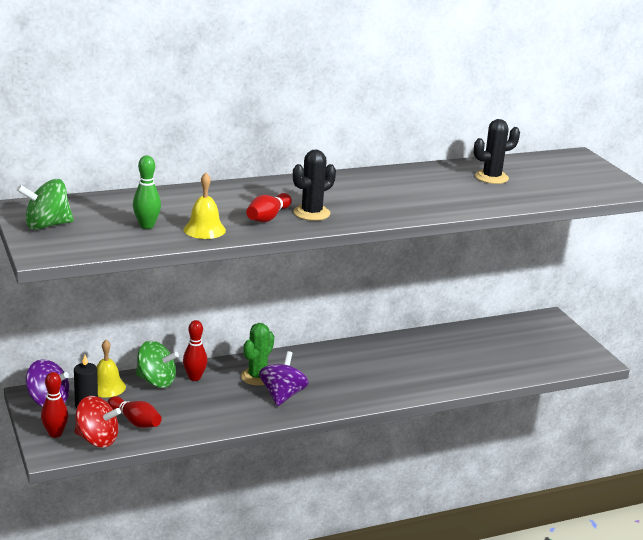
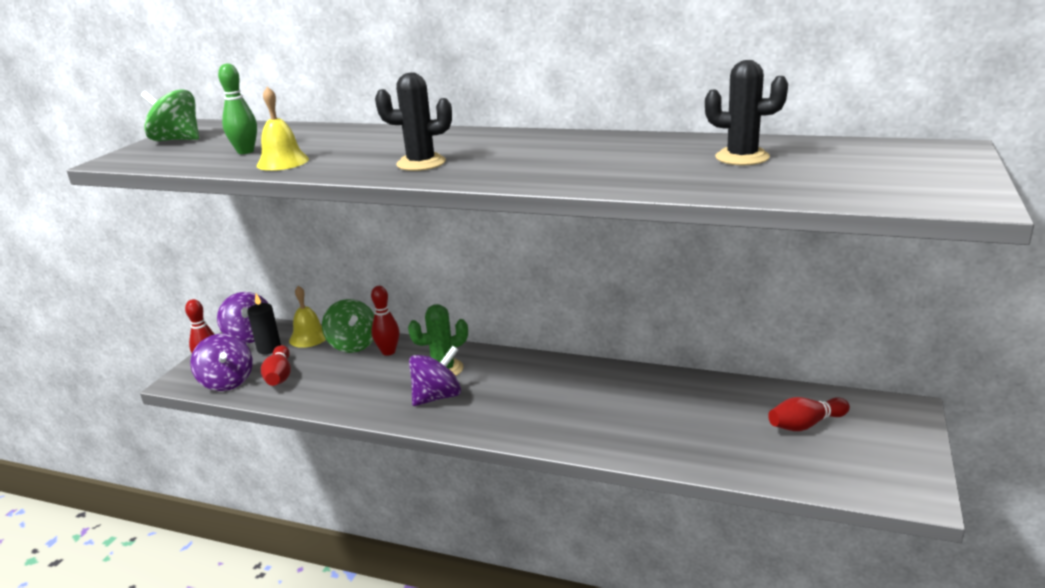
camera: 45 degrees right, 0 degrees up
(97, 439) = (227, 382): red spinning top -> purple spinning top
(268, 217) = (367, 161): red bowling pin -> red bowling pin (806, 424)

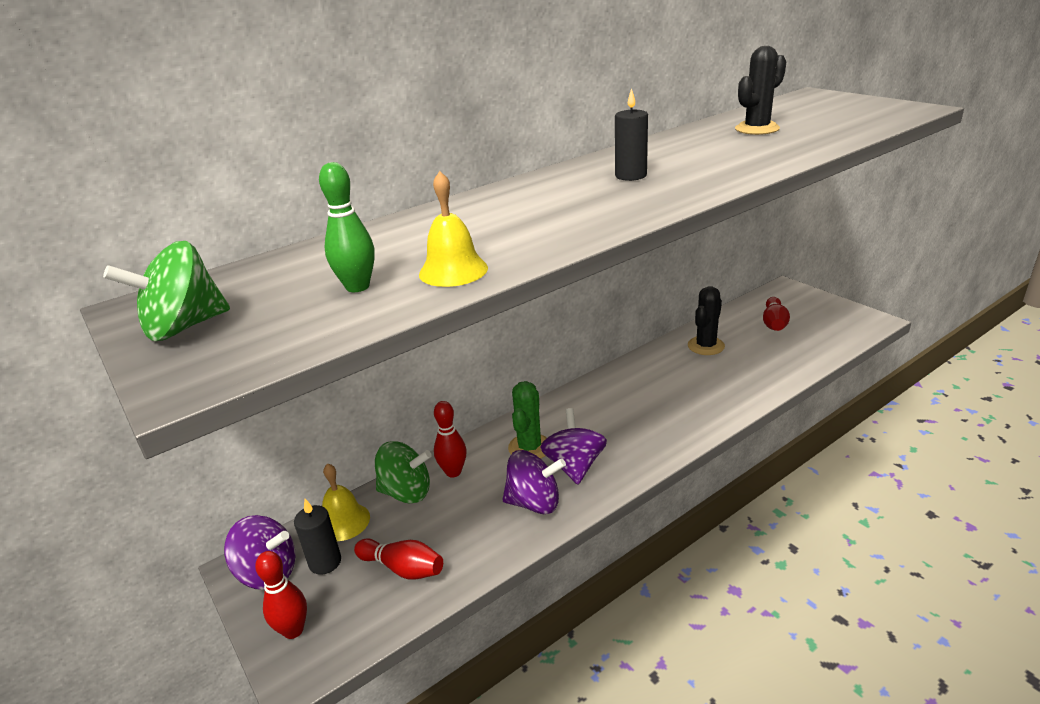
camera: 55 degrees left, 5 degrees up
(227, 382) = (359, 621): purple spinning top -> purple spinning top (534, 502)
(421, 163) = (589, 212): black cactus -> black cactus (706, 346)
(525, 153) = (630, 176): none -> black candle

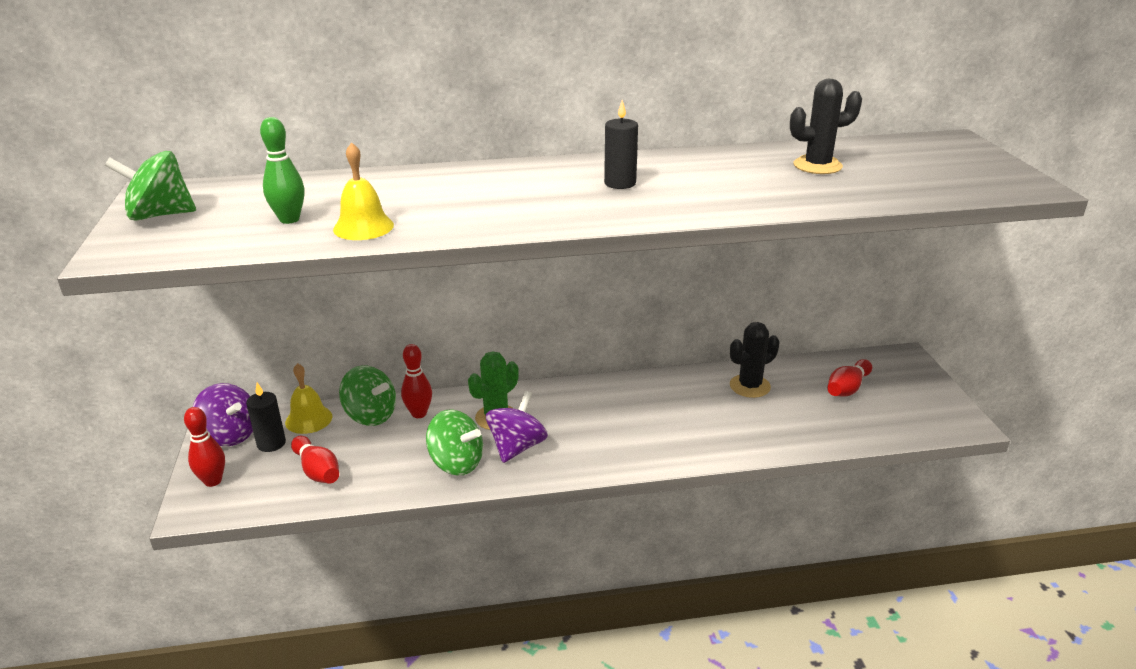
camera: 25 degrees right, 0 degrees up
(534, 502) = (456, 463): purple spinning top -> green spinning top

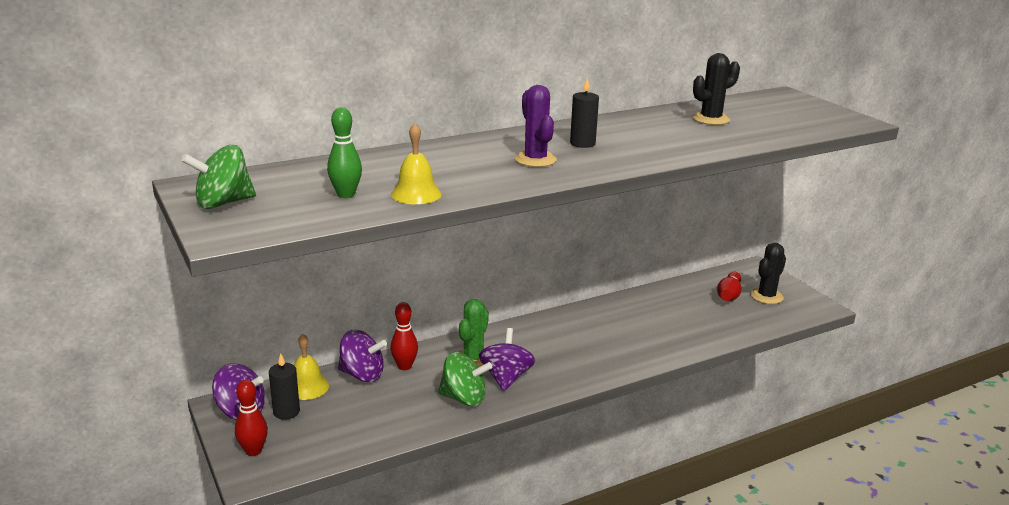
camera: 20 degrees left, 5 degrees down
(317, 471) = (346, 425): red bowling pin -> none
(370, 415) = (362, 375): green spinning top -> purple spinning top
(542, 198) = (535, 160): none -> purple cactus
(750, 386) = (658, 304): black cactus -> black cactus (766, 296)

